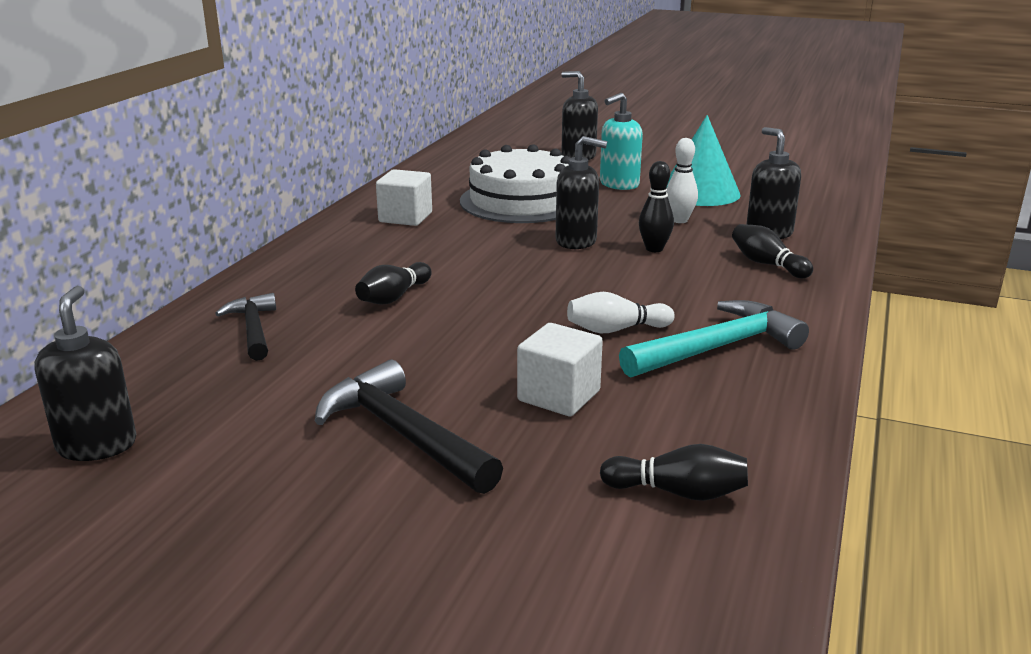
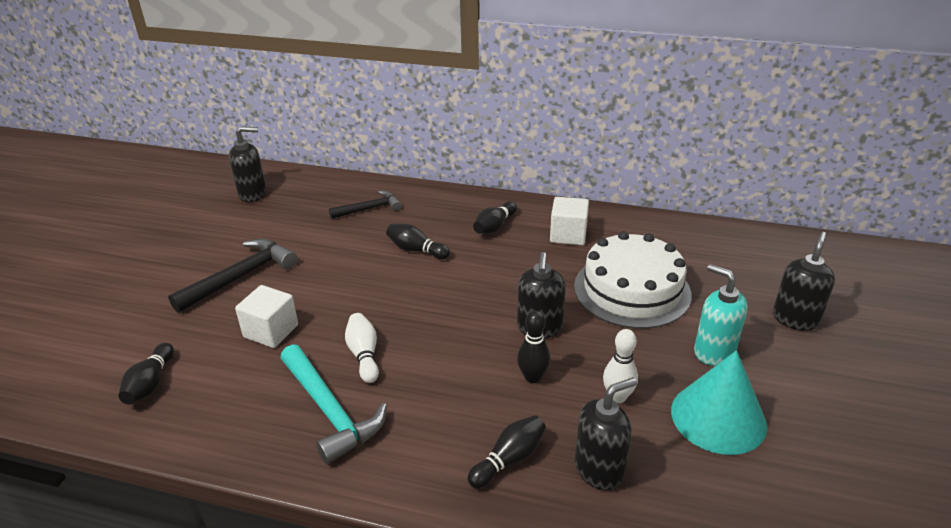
camera: 85 degrees right, 10 degrees up
(363, 251) = (494, 227): none -> black bowling pin

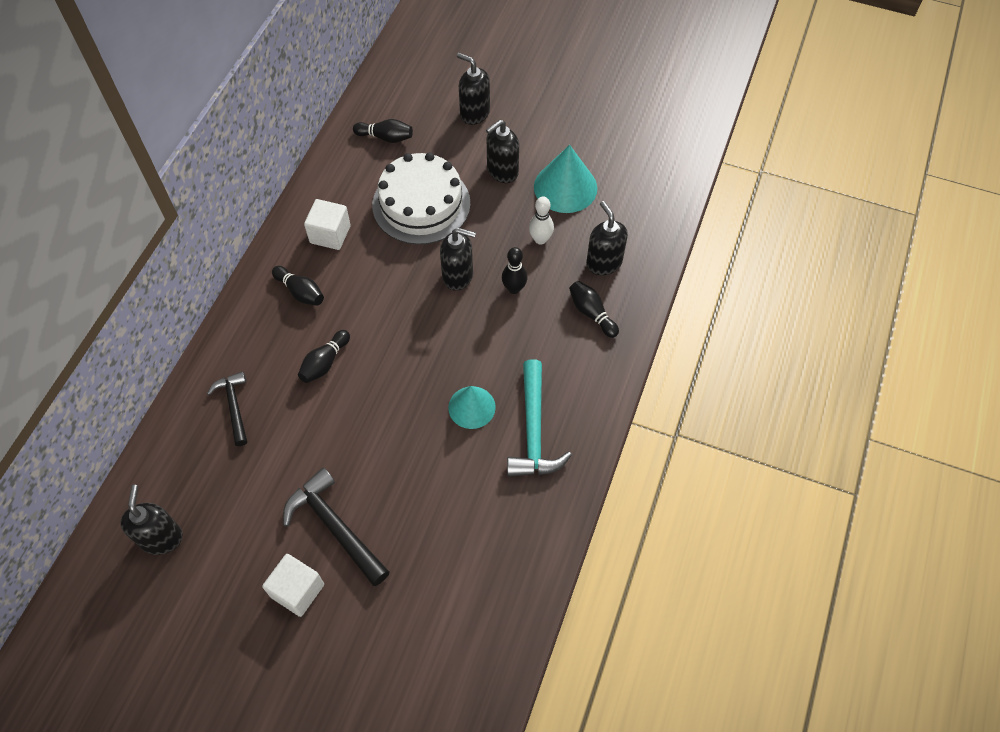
camera: 85 degrees left, 25 degrees up
(150, 384) = (484, 582): black bowling pin -> black bowling pin (386, 137)
(271, 331) = (428, 486): white cube -> white cube (297, 590)
(330, 411) = (533, 430): turquoise hammer -> turquoise hammer turned 120 degrees clockwise
(364, 355) = (471, 407): white bowling pin -> turquoise cone
(713, 351) = (502, 171): turquoise soap dispenser -> black soap dispenser

